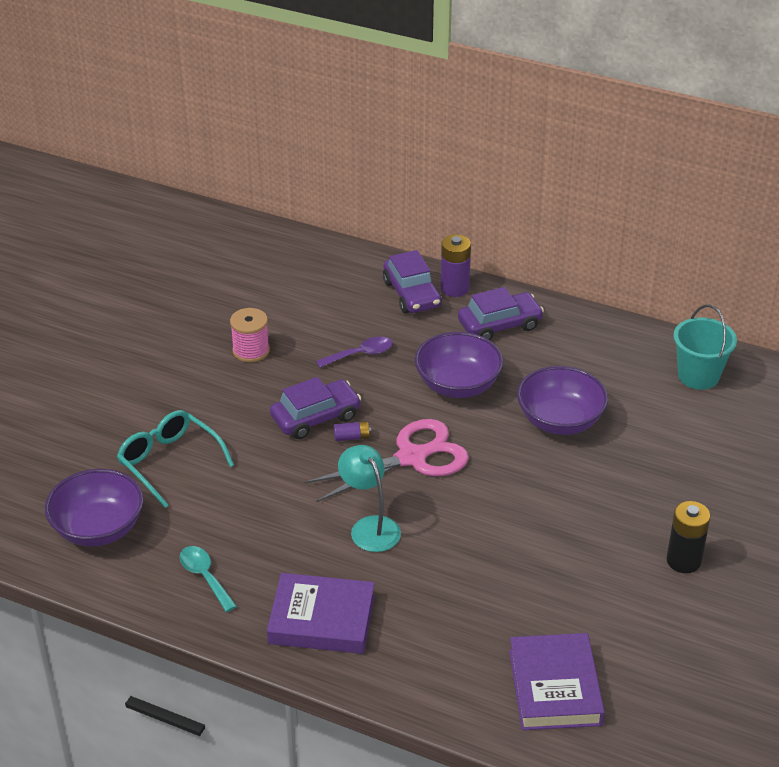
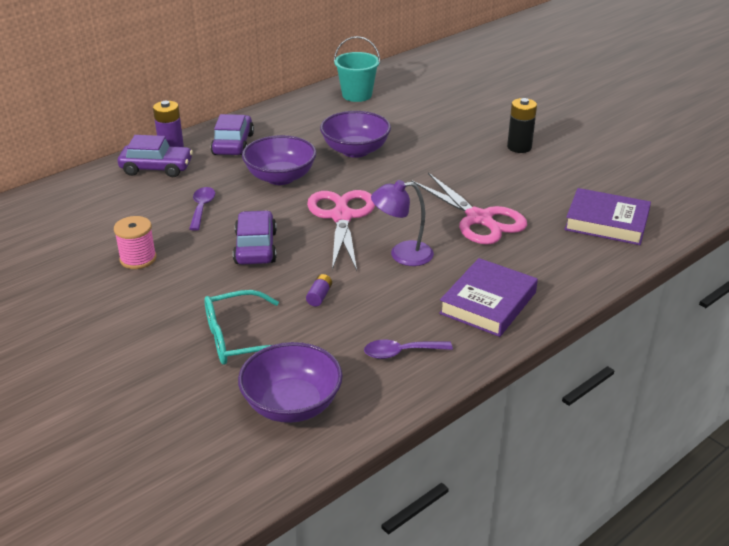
camera: 65 degrees left, 5 degrees down
(205, 576) = (400, 352): turquoise spoon -> purple spoon
(352, 437) = (295, 237): purple battery -> purple battery (319, 296)
(370, 527) = (402, 254): turquoise lamp -> purple lamp
(482, 569) = (479, 219): none -> pink scissors

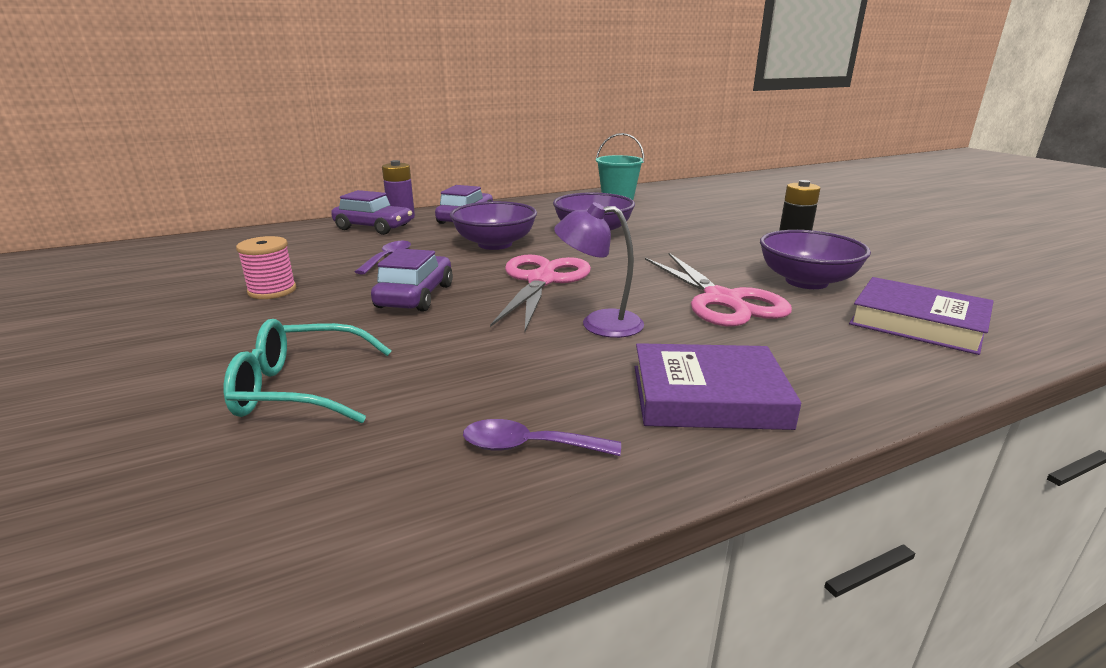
camera: 15 degrees right, 10 degrees down
(292, 404) = (286, 500): purple bowl -> purple bowl (806, 281)
(319, 296) = (454, 354): purple battery -> none
(488, 303) = (708, 396): purple book -> purple book turned 45 degrees clockwise

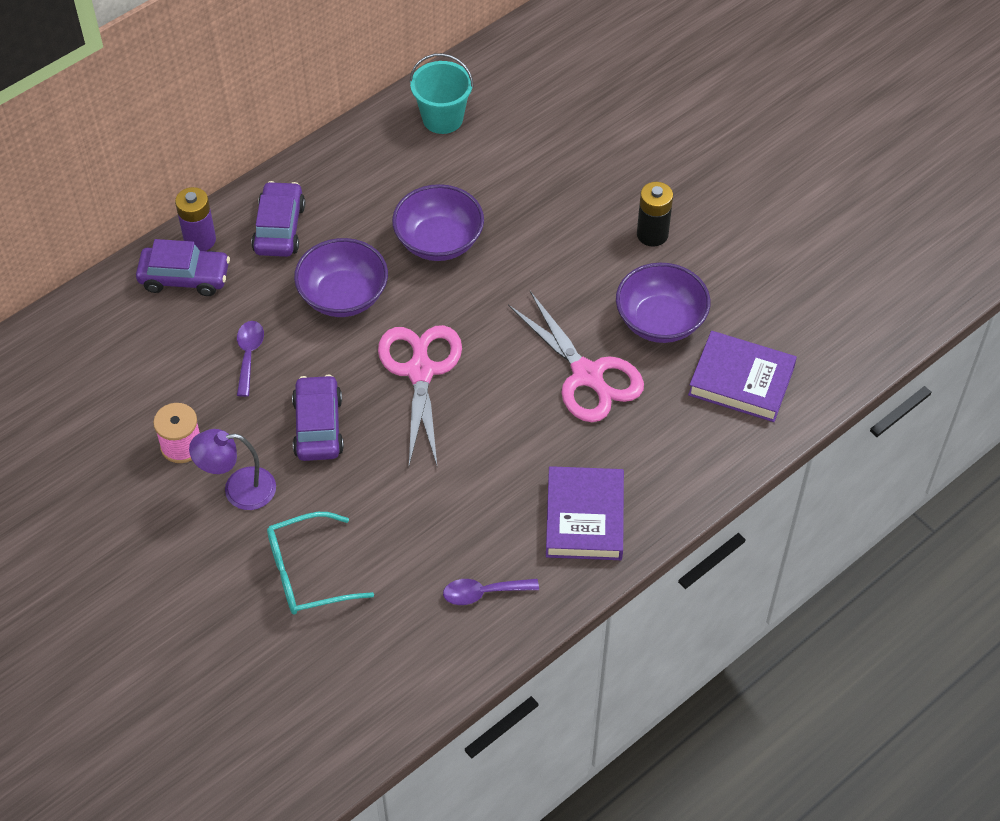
camera: 15 degrees left, 30 degrees up
(599, 323) = (491, 438): purple lamp -> purple lamp (238, 489)
(708, 396) = (584, 518): purple book -> purple book turned 75 degrees counterclockwise

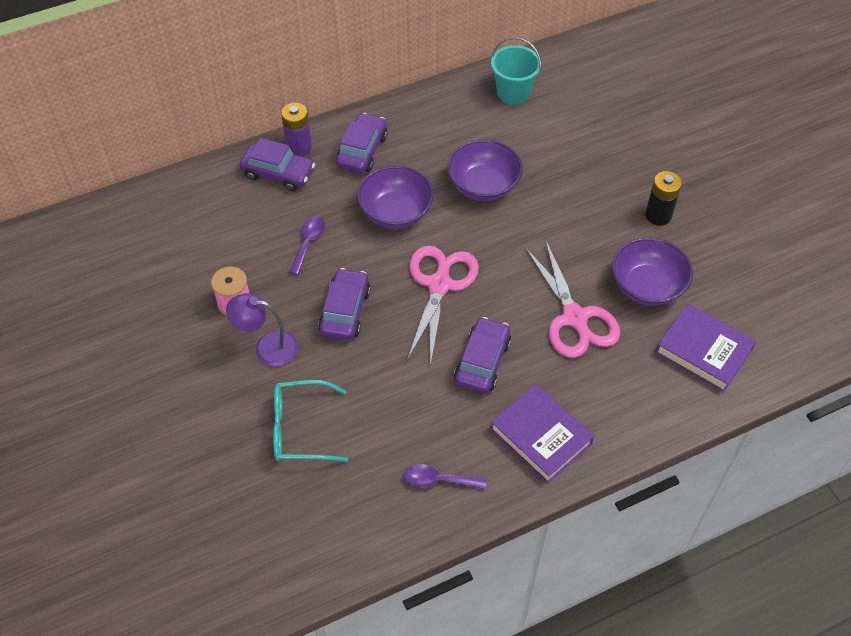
camera: 15 degrees right, 0 degrees up
(495, 449) = (482, 361): none -> purple car
(584, 518) = (541, 436): purple book -> purple book turned 60 degrees counterclockwise

